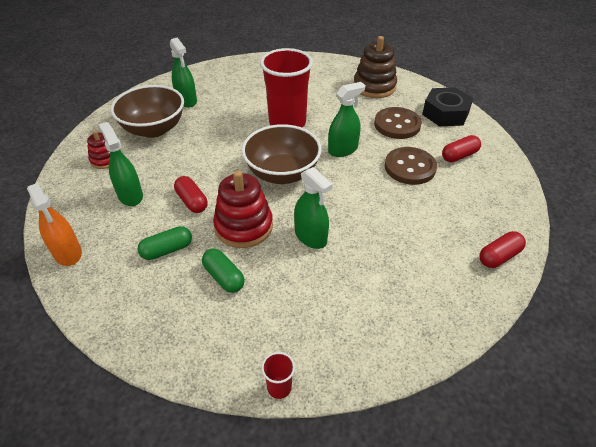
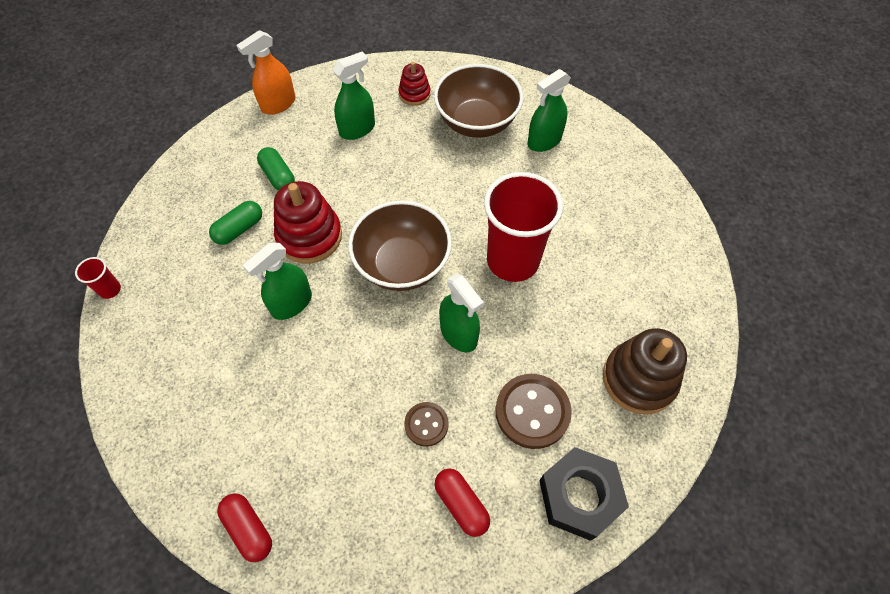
camera: 85 degrees right, 15 degrees up
(192, 201) = (349, 183): red capsule -> none
(410, 167) = (426, 424): brown button -> brown button, size x0.58

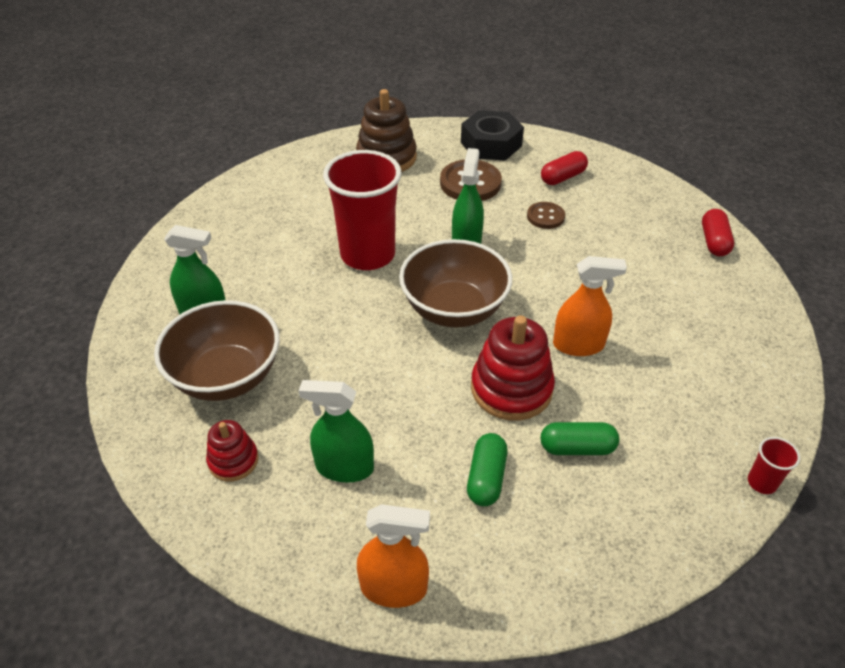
camera: 135 degrees left, 15 degrees down
(291, 303) = (578, 345): green spray bottle -> orange spray bottle
(461, 504) = (563, 177): red capsule -> red capsule turned 45 degrees clockwise

